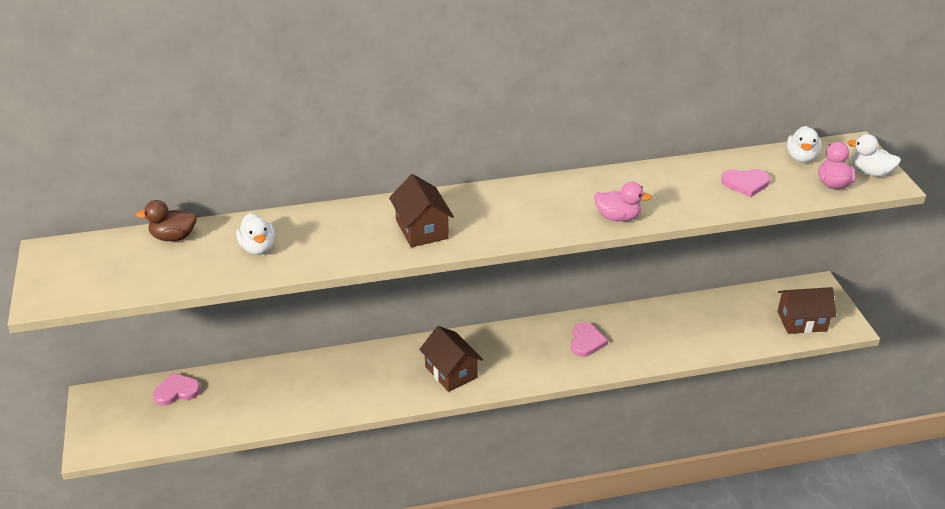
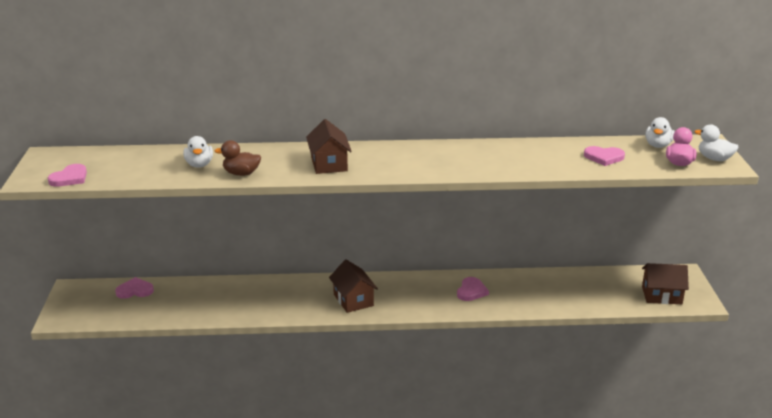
camera: 10 degrees right, 10 degrees down
(95, 290) = (70, 178): none -> pink heart
(173, 237) = (139, 153): brown duck -> brown duck (241, 173)
(617, 217) = (489, 169): pink duck -> none

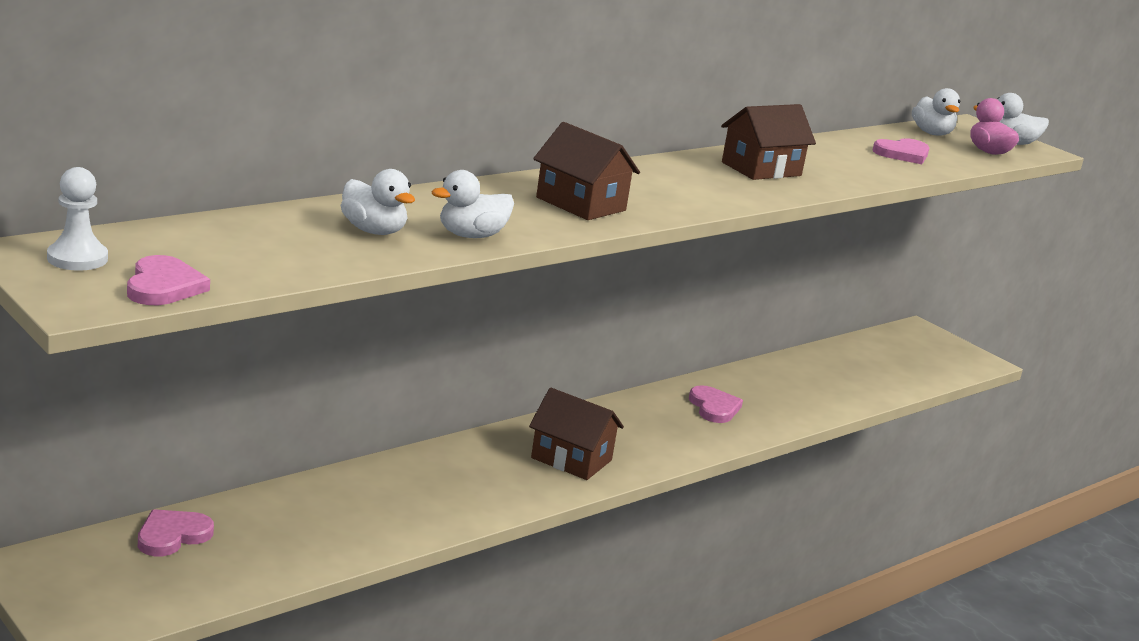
camera: 40 degrees left, 5 degrees down
(58, 160) = (77, 258): none -> white pawn
(241, 173) = (471, 235): brown duck -> white duck
(661, 295) = (932, 362): brown house -> brown house (761, 169)

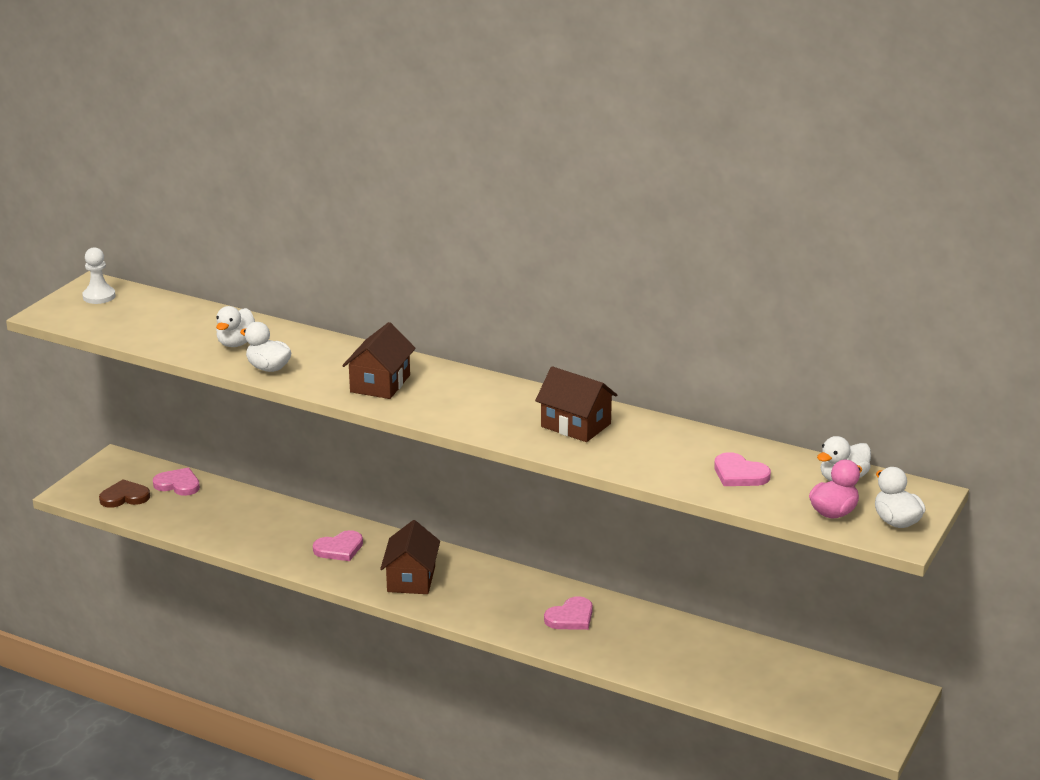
camera: 70 degrees right, 5 degrees up
(153, 586) = (124, 497): none -> brown heart
(163, 286) = (88, 322): pink heart -> pink heart (339, 549)

